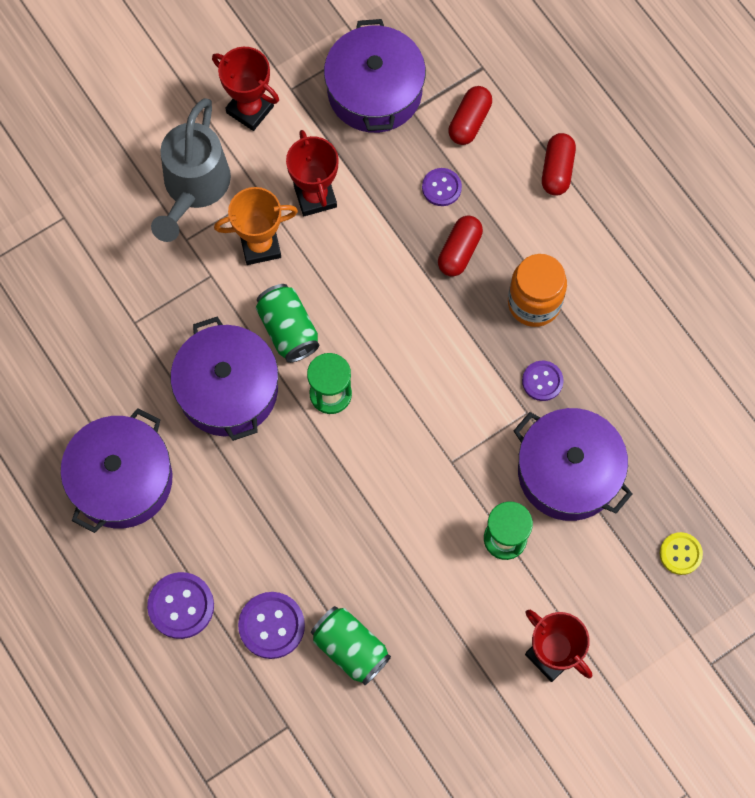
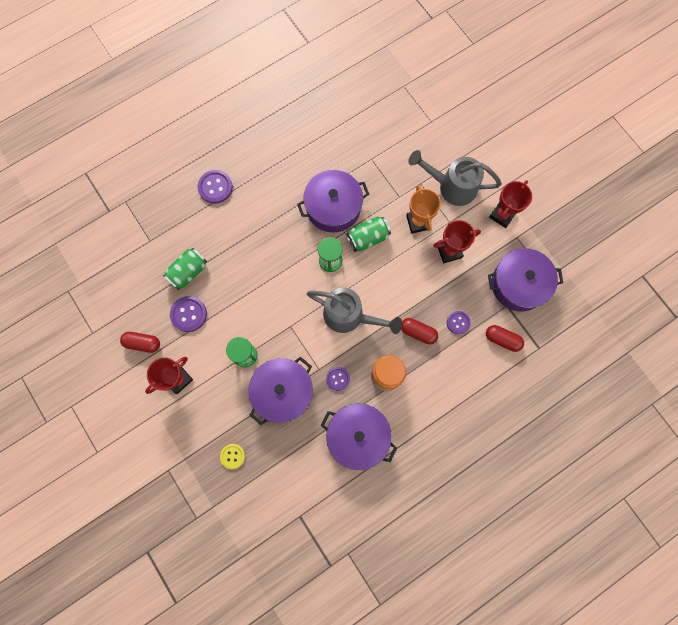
camera: 90 degrees right, 5 degrees up
(122, 479) = (284, 156): purple pot -> purple pot (358, 436)
(271, 625) = (202, 232): purple button -> purple button (189, 314)
(432, 362) = (349, 316): none -> grey watering can
(557, 170) = (473, 391): red capsule -> red capsule (143, 343)

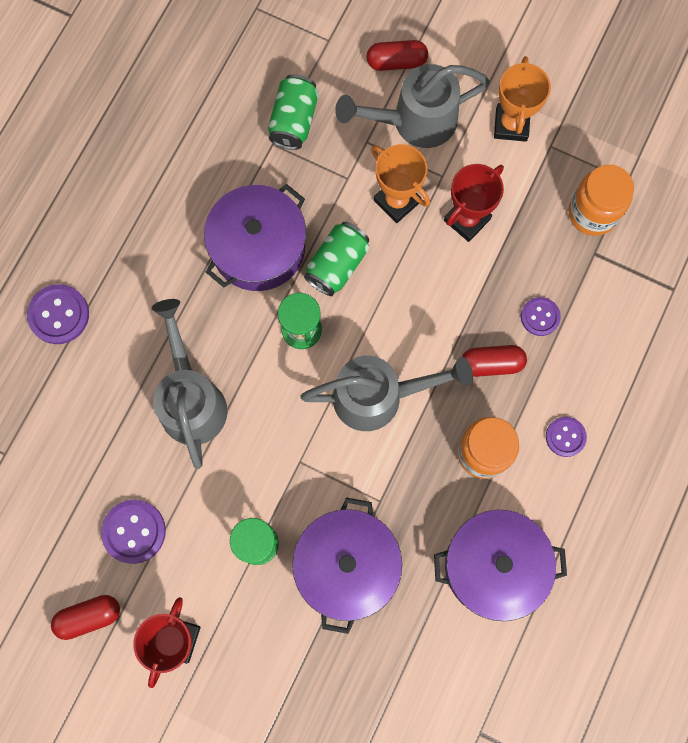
camera: 30 degrees left, 0 degrees up
(188, 272) = (94, 468): green can -> green can (294, 121)
(232, 456) = (328, 704): yellow button -> none
(255, 265) = (191, 400): none -> grey watering can
(338, 379) = (416, 498): purple button -> purple button (565, 437)
(502, 215) = (511, 125): red trophy -> orange trophy
(502, 339) = (616, 306): red capsule -> red capsule (396, 62)
(518, 284) = (592, 213): purple pot -> orange jar

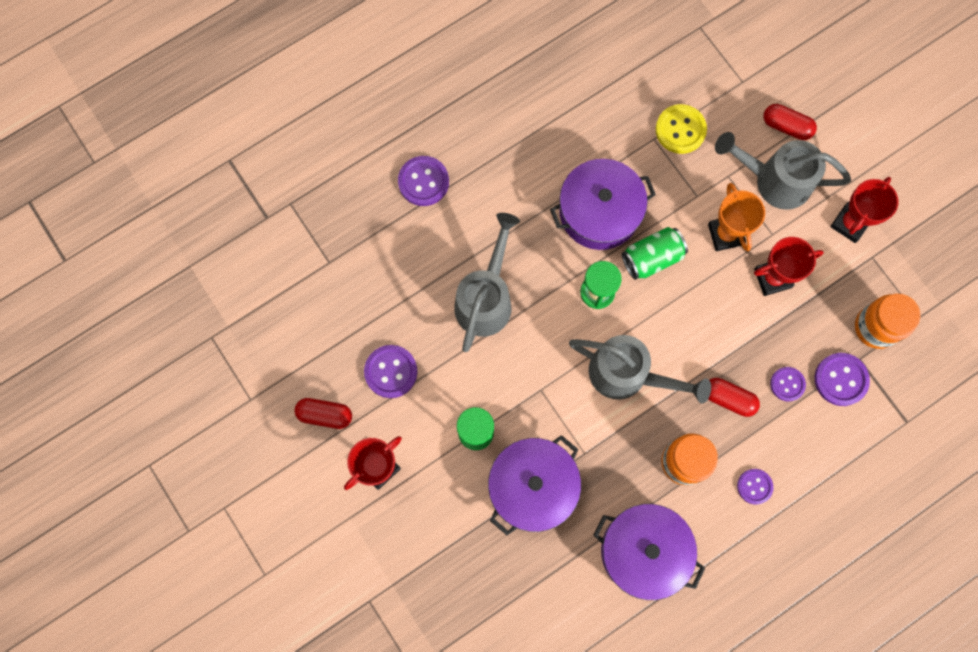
camera: 30 degrees right, 0 degrees up
(294, 121) = (680, 130): green can -> yellow button
(511, 125) = (850, 223): orange trophy -> red trophy
(588, 283) = (840, 379): none -> purple button

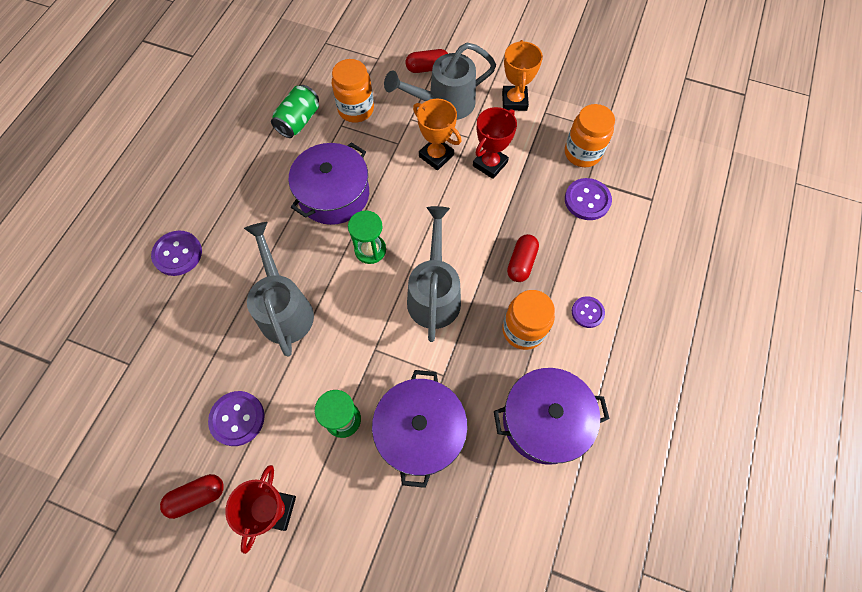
camera: 35 degrees left, 10 degrees down
(627, 374) = (434, 294): grey watering can -> grey watering can turned 75 degrees counterclockwise
(652, 258) = (394, 202): green can -> green can (298, 121)
(680, 130) = (356, 109): yellow button -> orange jar
(728, 399) = (521, 263): red capsule -> red capsule turned 60 degrees counterclockwise
(787, 384) = (554, 226): purple button -> none
(850, 223) = (514, 101): red trophy -> orange trophy

